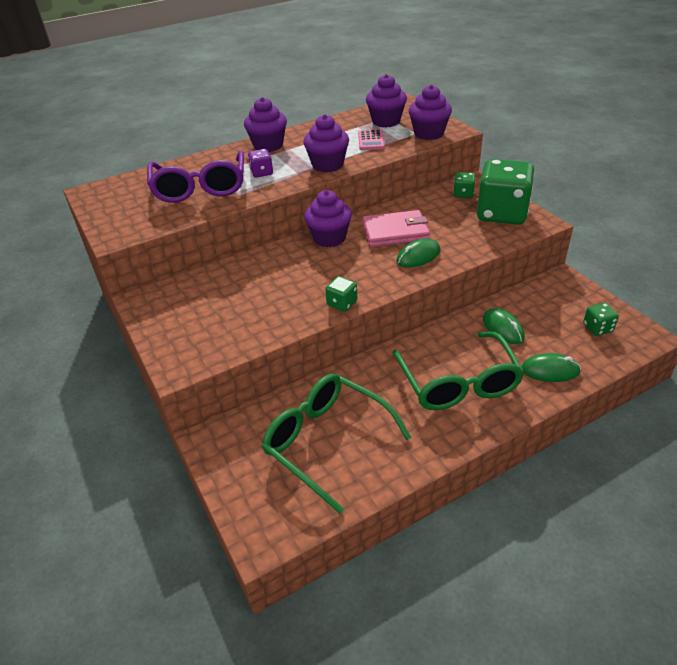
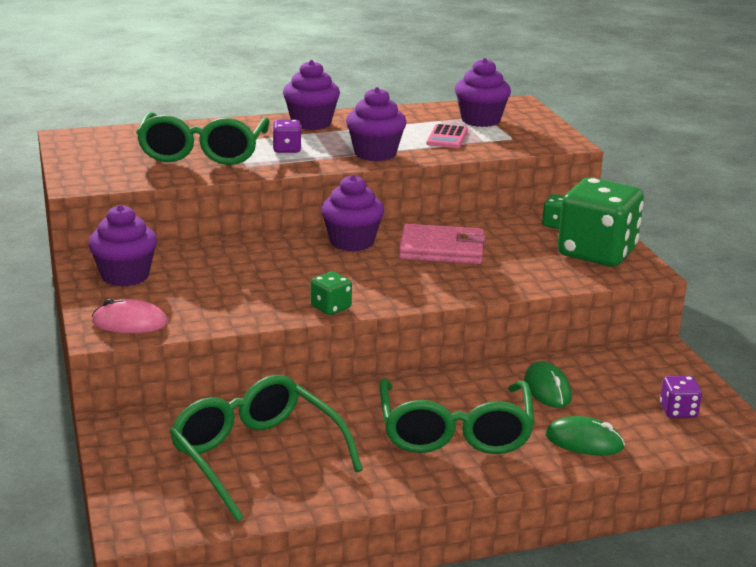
camera: 10 degrees right, 15 degrees down
(196, 352) = (130, 323): none -> pink mouse
(200, 188) = (203, 152): purple glasses -> green glasses
(418, 256) = (456, 278): green mouse -> none
(428, 133) = (529, 141): purple cupcake -> purple cupcake (125, 276)
(597, 328) = (678, 411): green dice -> purple dice

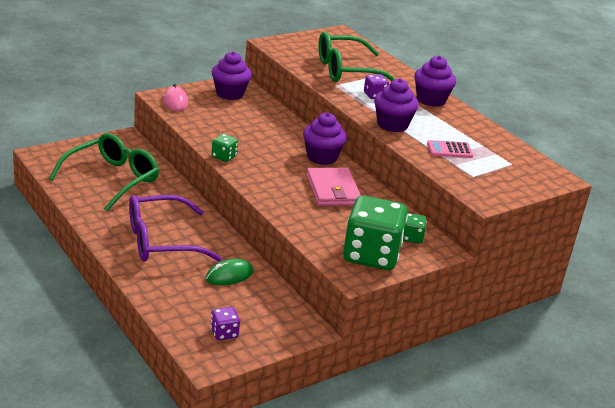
camera: 70 degrees right, 5 degrees up
(455, 432) = (161, 241): green glasses -> purple glasses
(480, 120) = (500, 162): purple cupcake -> none
(584, 441) = (168, 291): green mouse -> none

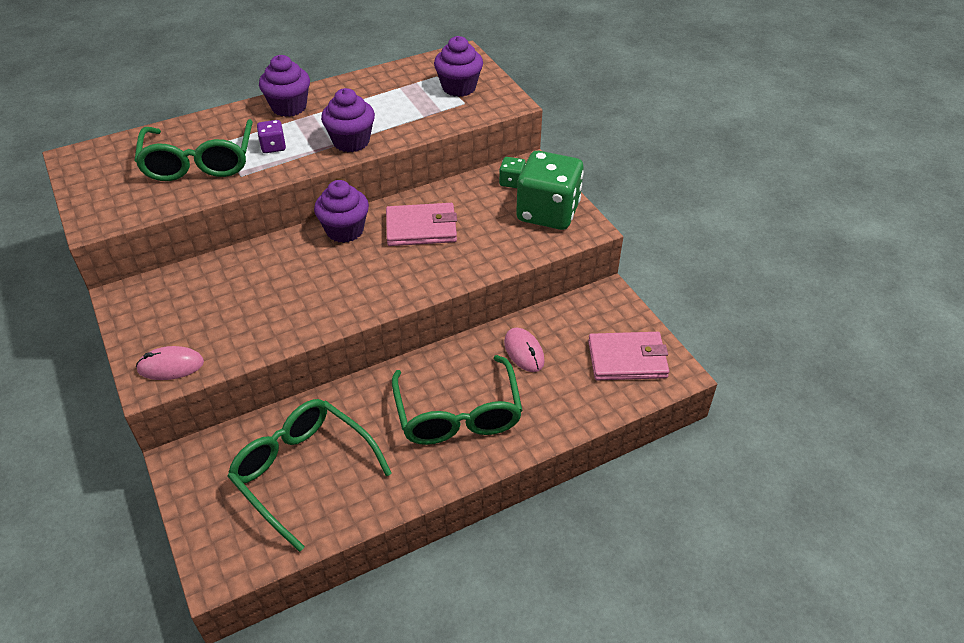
camera: 80 degrees left, 15 degrees up
(161, 241) = (458, 414): purple glasses -> green glasses
(224, 157) = (340, 317): green dice -> none
(224, 333) = (627, 359): purple dice -> pink wallet
(229, 275) = (524, 352): green mouse -> pink mouse
(230, 94) = (156, 306): purple cupcake -> purple cupcake (459, 87)
(449, 150) = (409, 110): pink calculator -> none

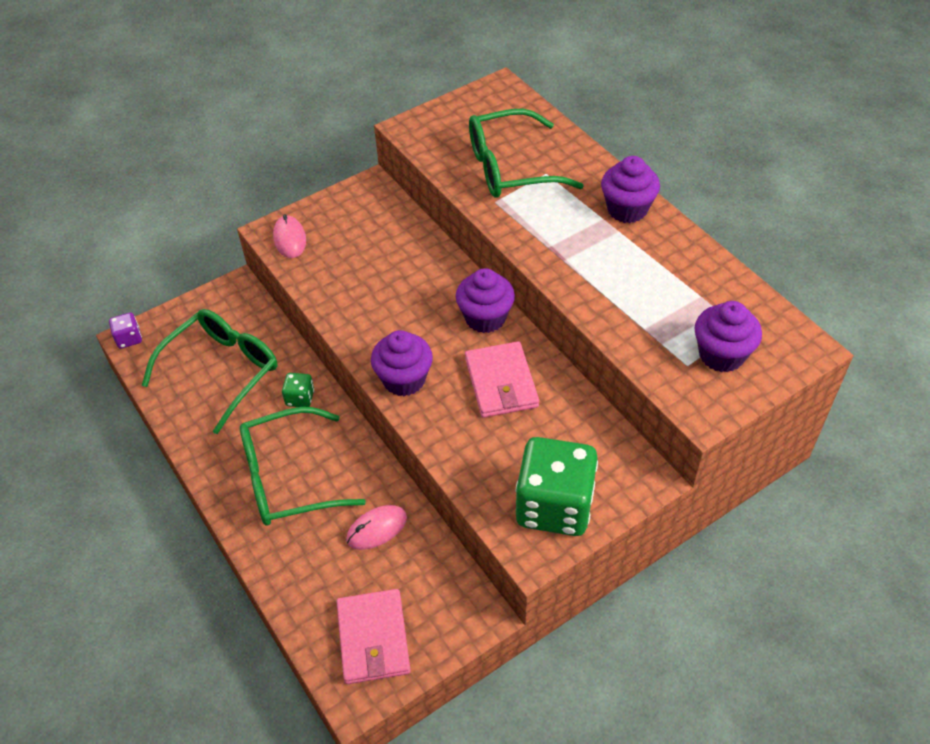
camera: 85 degrees right, 5 degrees up
(273, 147) = (549, 214): purple dice -> purple dice (129, 338)
(351, 141) = (574, 273): purple cupcake -> purple cupcake (404, 379)
(512, 182) = (608, 461): green dice -> green dice (300, 398)

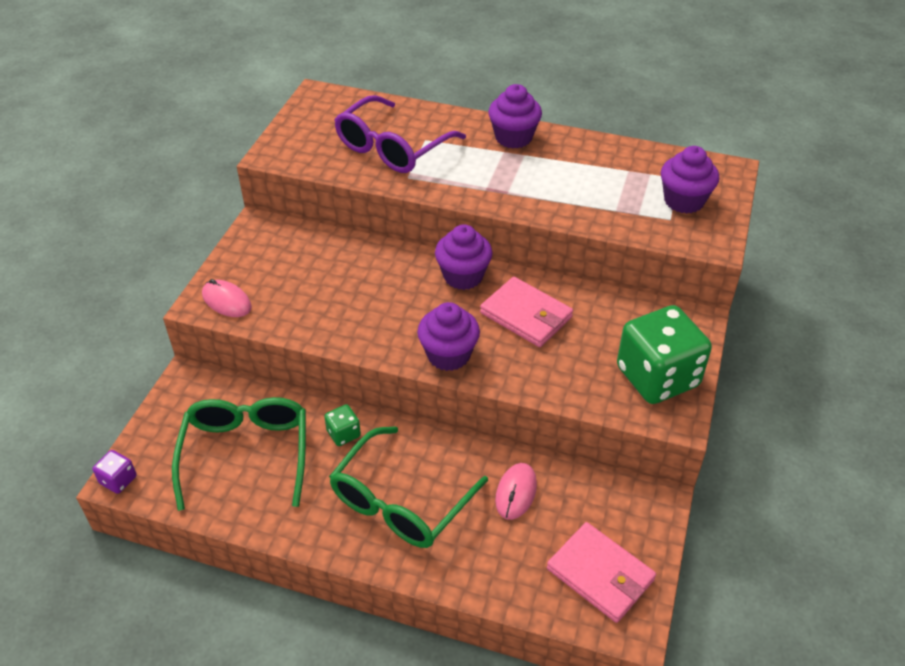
camera: 40 degrees left, 5 degrees down
(510, 168) = (392, 148): green glasses -> purple glasses

